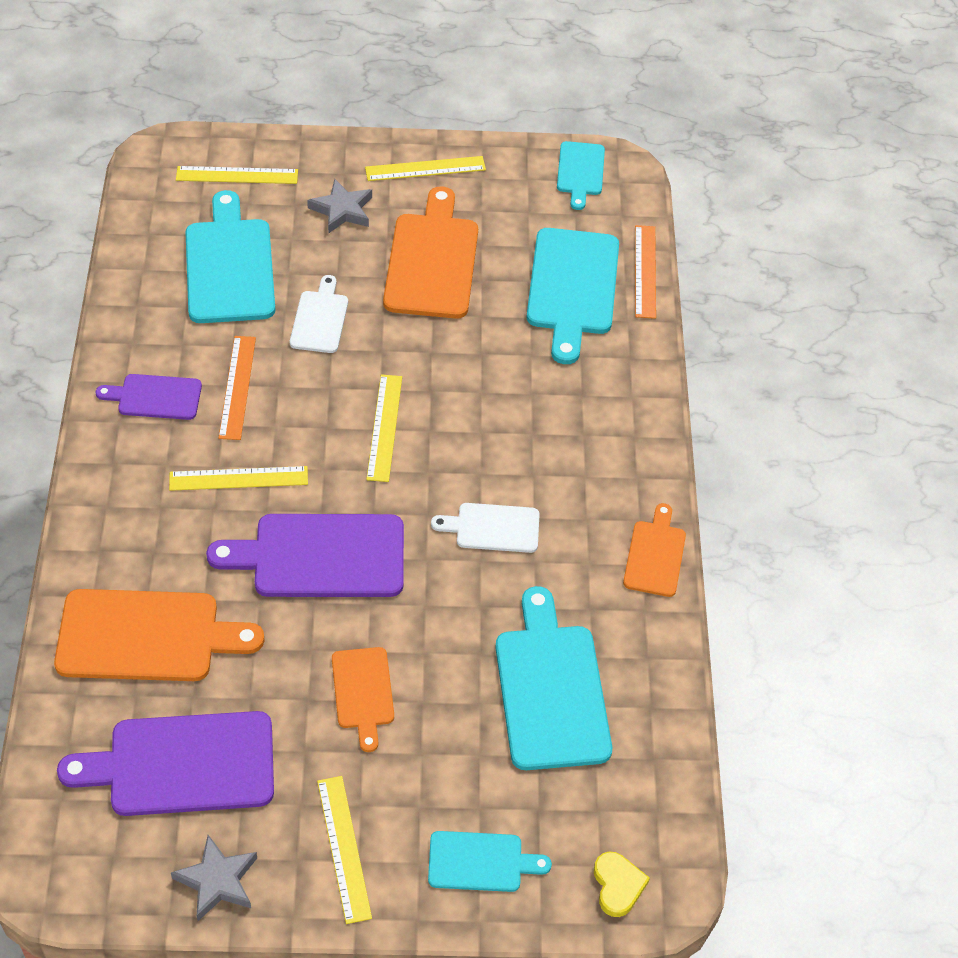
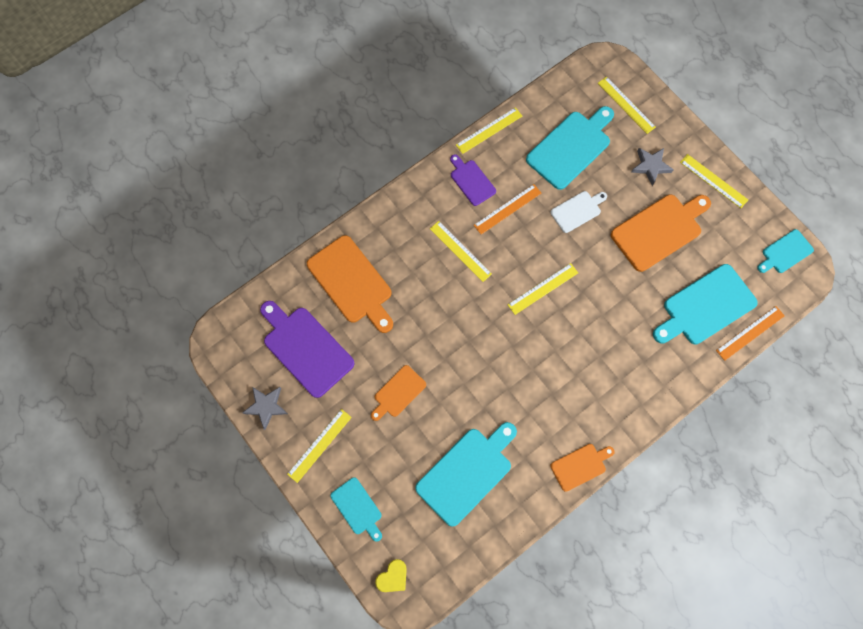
camera: 55 degrees right, 20 degrees up
(107, 329) = (489, 130): none -> yellow ruler
(320, 556) = (450, 318): purple cutting board -> none
(492, 528) = (530, 380): white cutting board -> none

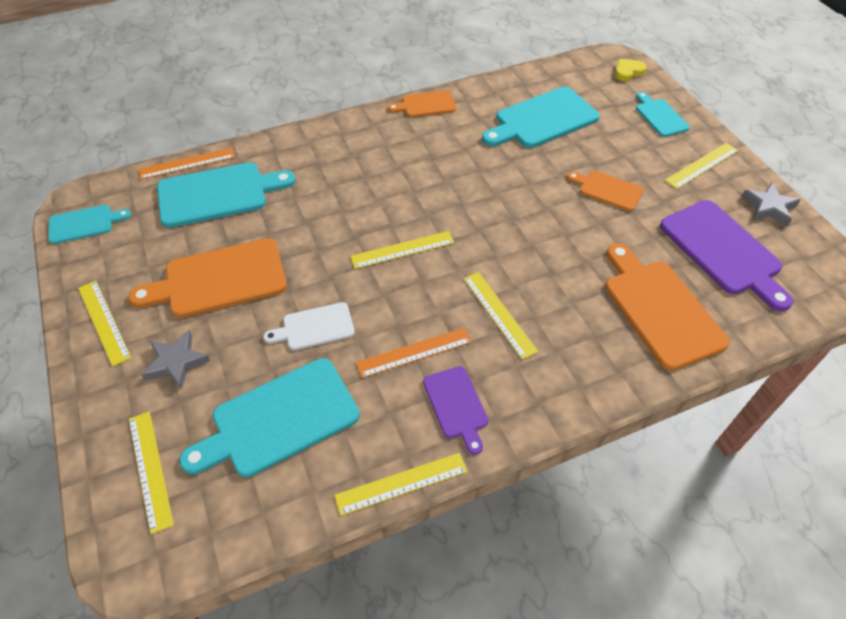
camera: 165 degrees left, 20 degrees down
(398, 393) = (607, 190): orange cutting board -> orange cutting board turned 120 degrees counterclockwise

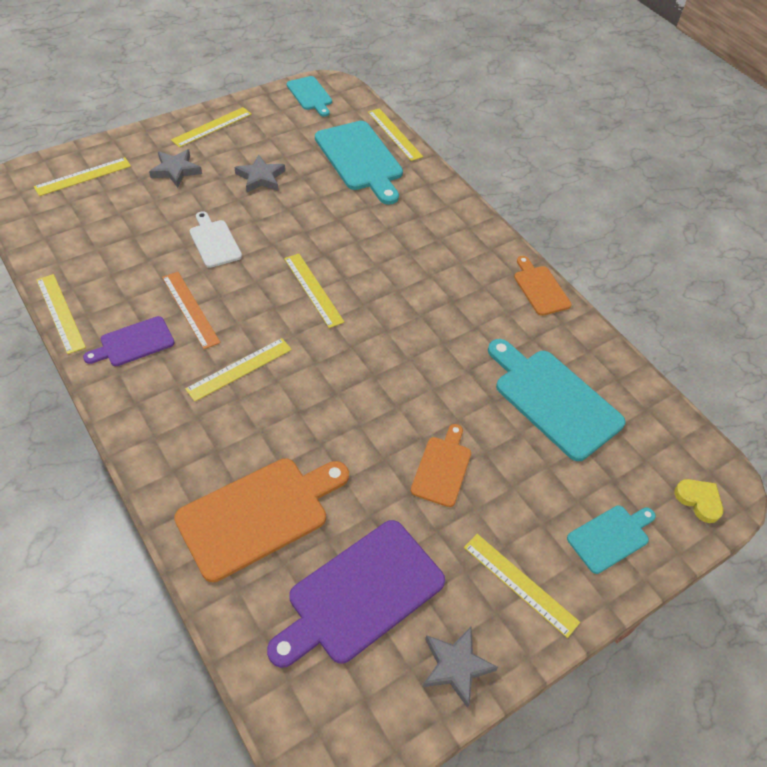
camera: 75 degrees right, 0 degrees up
(187, 163) = (394, 134): orange ruler -> yellow ruler
(219, 279) = (261, 177): orange cutting board -> grey star
(279, 419) = (122, 234): turquoise cutting board -> none

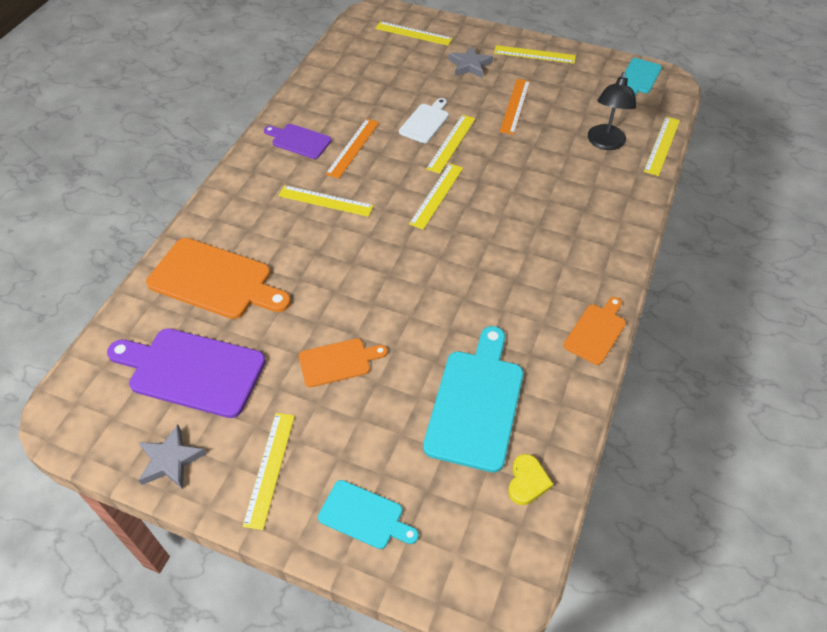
camera: 60 degrees right, 0 degrees up
(60, 313) = (291, 97): yellow ruler -> yellow ruler (451, 143)
(261, 177) = (515, 106): grey star -> orange ruler
(360, 159) = (605, 143): turquoise cutting board -> black lamp
(699, 500) = (464, 575): yellow heart -> yellow heart (527, 481)

